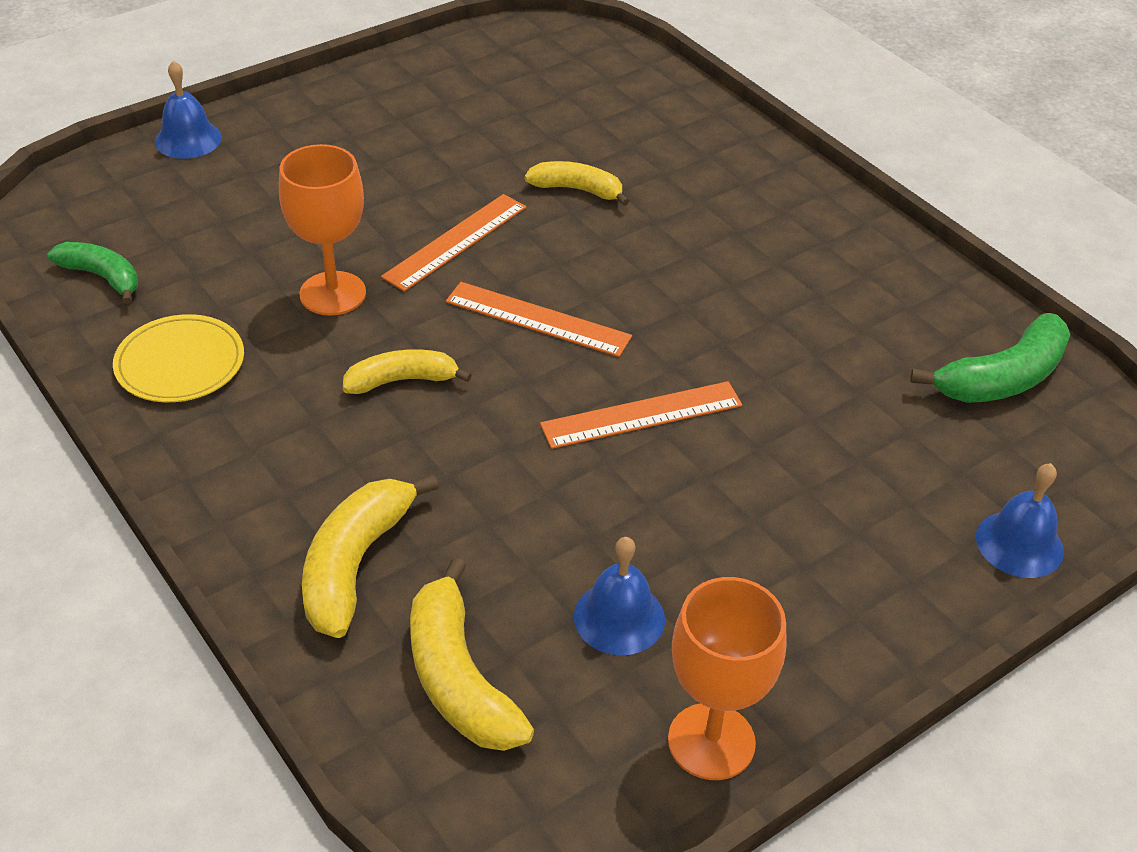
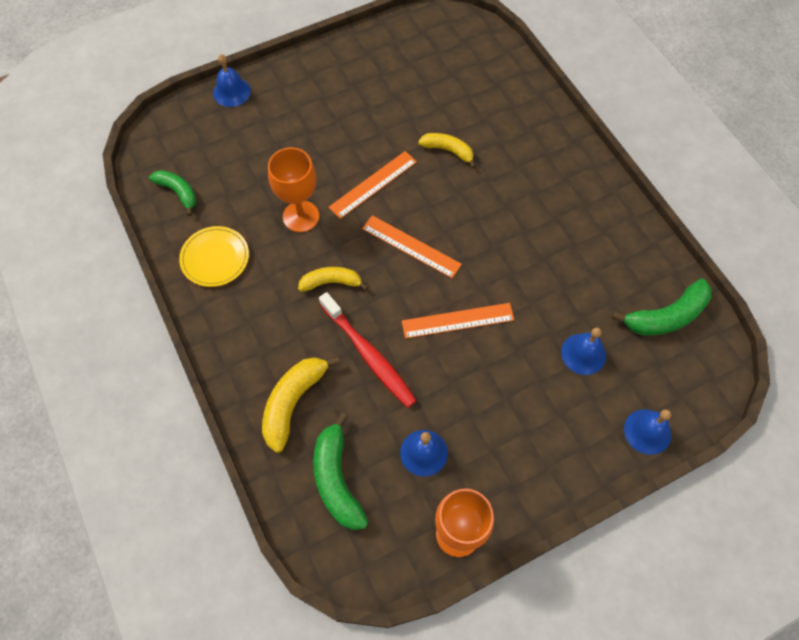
camera: 10 degrees right, 20 degrees up
(459, 678) = (337, 479): yellow banana -> green banana
(488, 479) = (369, 355): none -> red toothbrush
(875, 442) = (583, 354): none -> blue bell

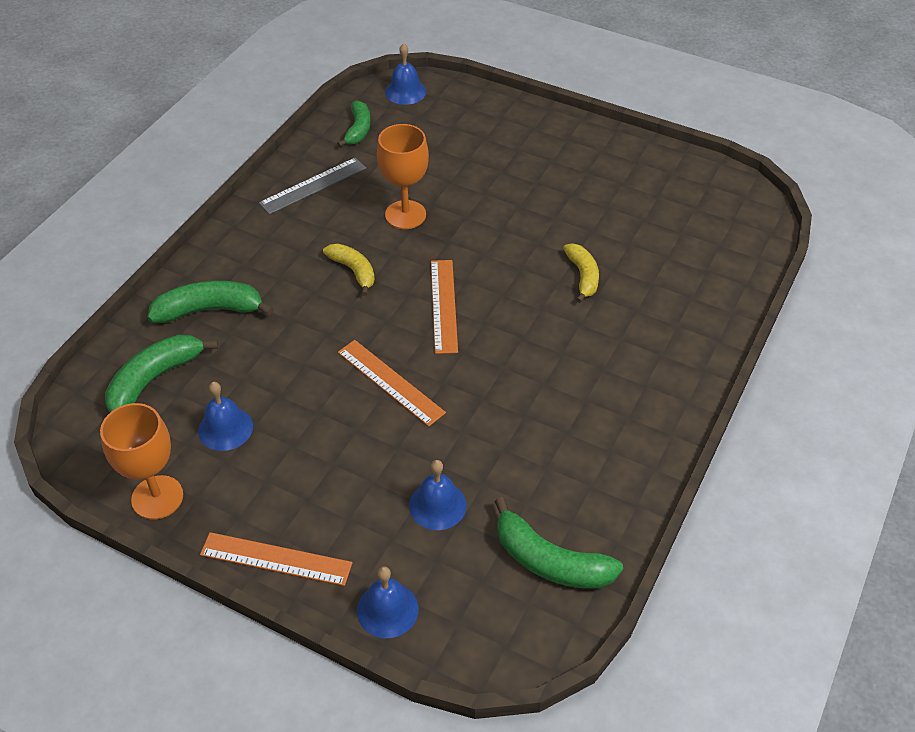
camera: 55 degrees right, 15 degrees down
(215, 258) = (313, 185): yellow plate -> grey ruler
(231, 92) = (494, 103): blue bell -> blue bell (405, 91)
(293, 402) = (209, 310): yellow banana -> green banana
(369, 355) = (298, 336): red toothbrush -> none
(373, 184) = (488, 243): orange ruler -> orange ruler (276, 559)

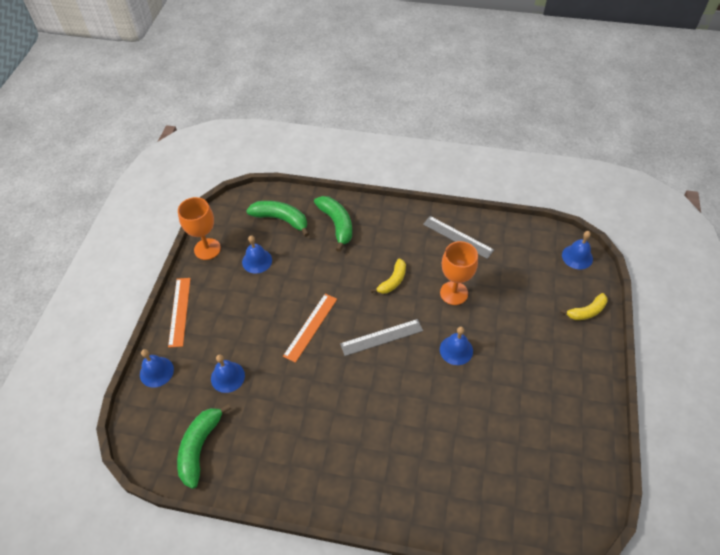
camera: 75 degrees right, 5 degrees up
(358, 129) = (523, 243): green banana -> none
(443, 305) = (381, 337): orange ruler -> grey ruler
(495, 237) = (456, 350): none -> blue bell
(583, 276) = (440, 414): yellow banana -> yellow banana (586, 311)

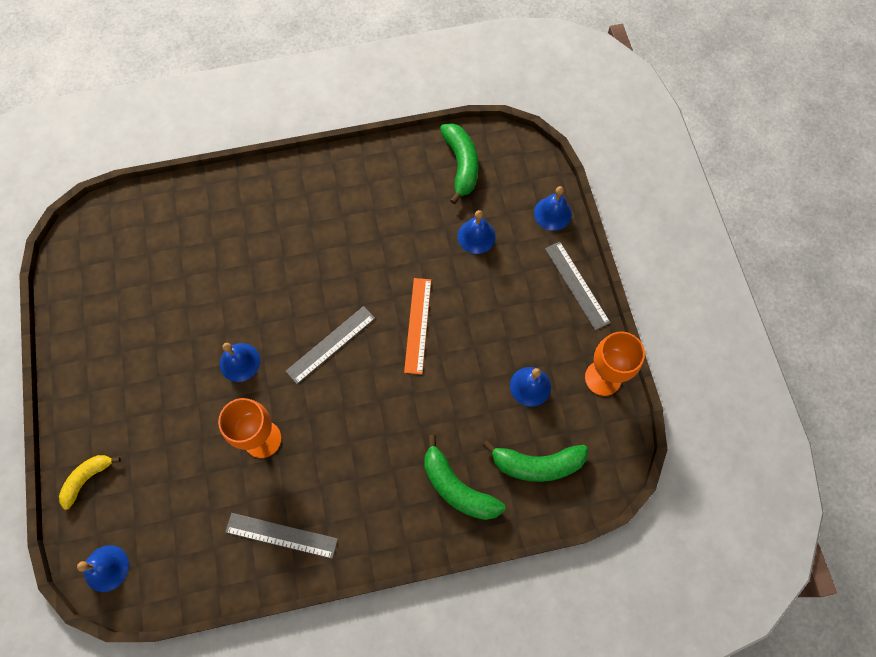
camera: 155 degrees right, 15 degrees up
(179, 311) = (577, 285): orange ruler -> grey ruler
(393, 281) = (345, 426): yellow banana -> none

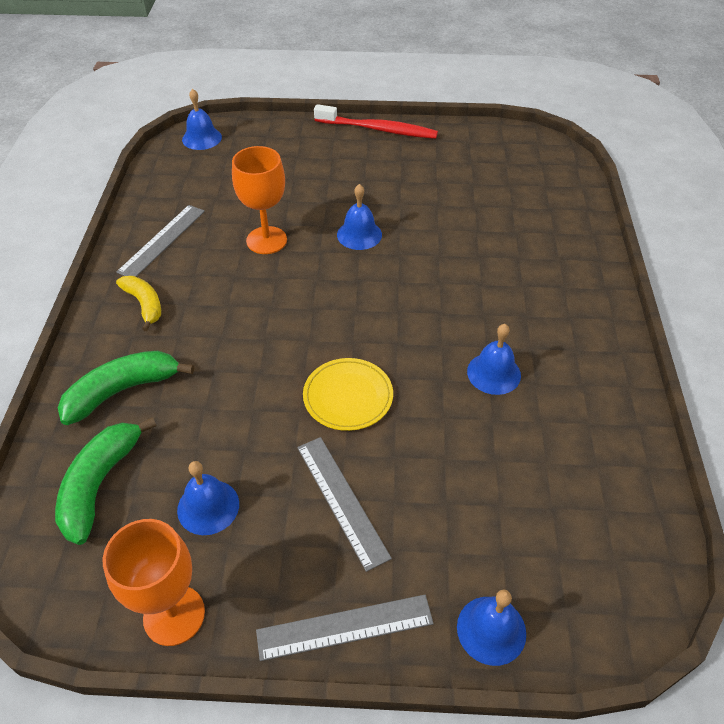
camera: 105 degrees right, 20 degrees down
(69, 386) = (378, 129): none -> red toothbrush
(87, 479) = (285, 134): yellow banana -> yellow banana (144, 304)
(331, 344) = (352, 308): grey ruler -> grey ruler (341, 500)
(418, 325) = (348, 396): orange ruler -> yellow plate
(461, 165) = (604, 509): green banana -> none
(476, 236) = (468, 498): blue bell -> blue bell (493, 373)

